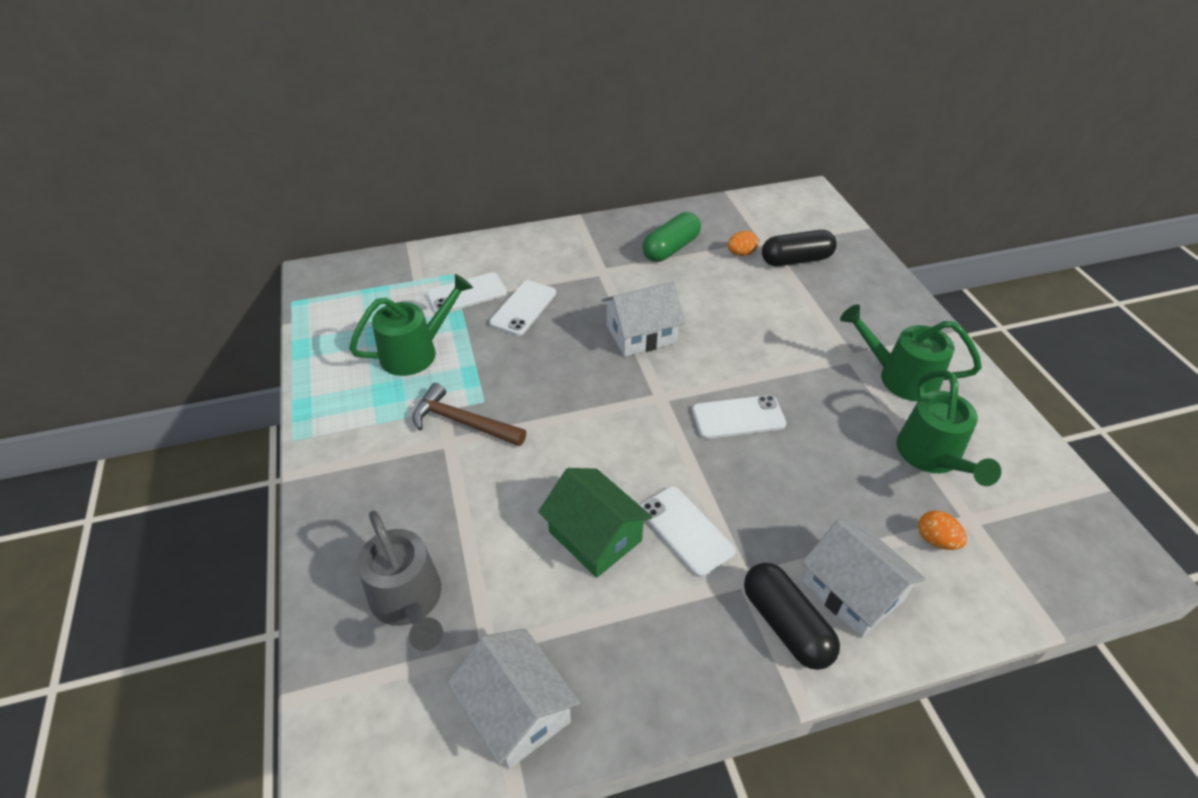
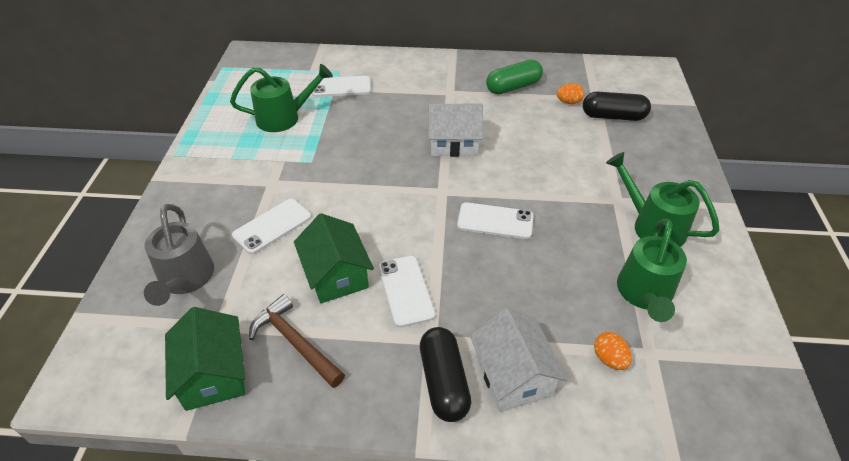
camera: 20 degrees right, 0 degrees up
(463, 422) = (289, 172): brown hammer -> brown hammer (295, 342)
(516, 710) = (213, 374): white house -> green house
(523, 308) = (376, 105): white phone -> white phone (272, 226)

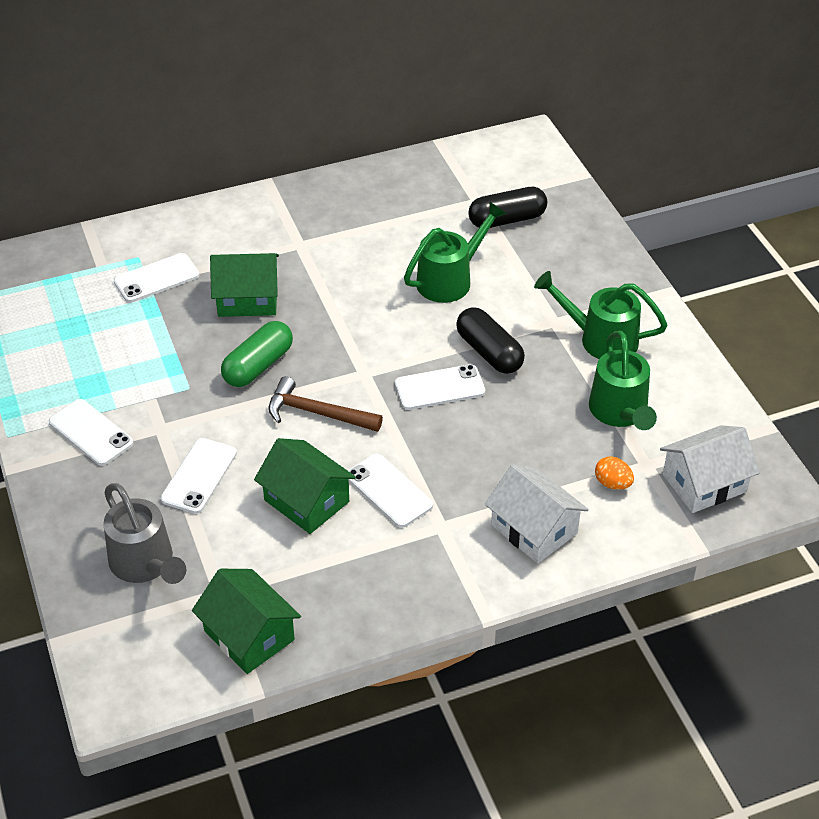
camera: 25 degrees left, 0 degrees up
(225, 170) = (91, 433): none -> white phone
(285, 118) = (114, 343): green watering can -> green watering can (451, 279)
(295, 342) = (310, 578): brown hammer -> brown hammer (317, 413)
(391, 116) = (247, 299): none -> green house
(444, 382) = (474, 558): black capsule -> black capsule (489, 352)
(453, 143) = (343, 311): white house -> white house (704, 483)
(513, 87) = (373, 214): green capsule -> green capsule (258, 366)
(568, 102) = (448, 215): orange egg -> none

